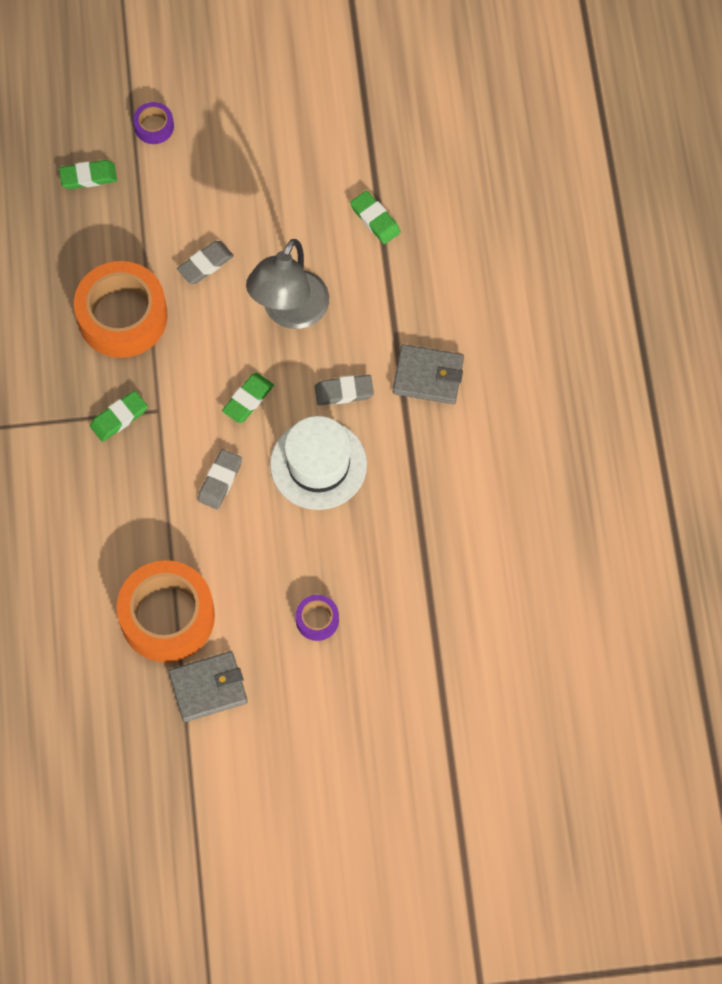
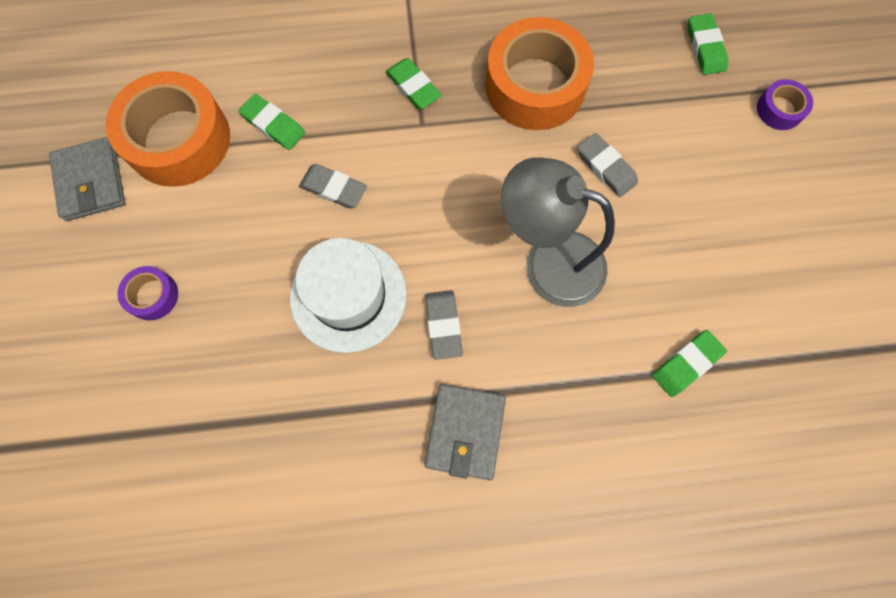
camera: 90 degrees right, 5 degrees up
(248, 399) = (434, 216): green eraser -> green eraser (273, 124)

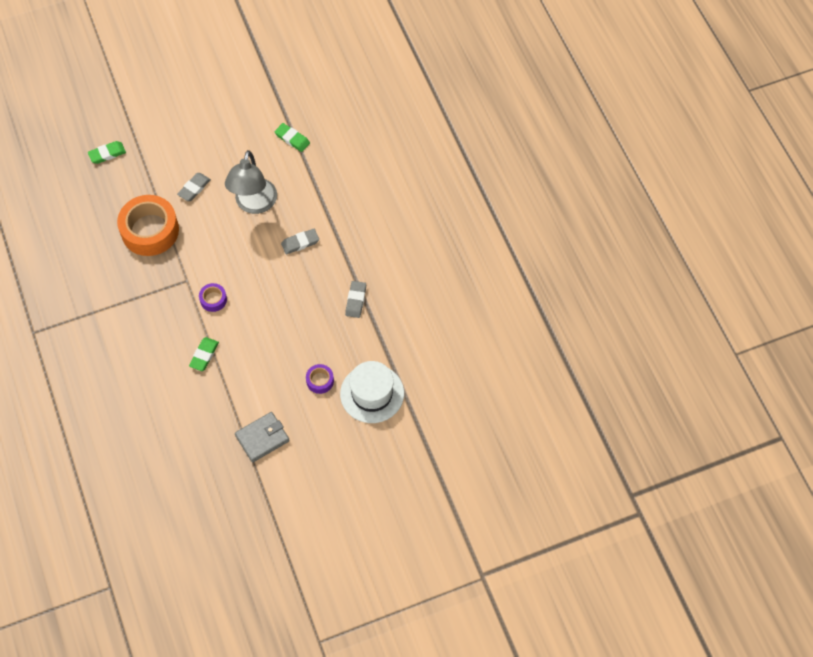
camera: 105 degrees left, 10 degrees down
(178, 140) = (225, 401): orange tape -> none
(333, 188) = (237, 313): grey eraser -> grey eraser (356, 300)
(348, 296) = (296, 289): white hat -> white hat (372, 393)
(413, 87) = (163, 291): green eraser -> none
(465, 432) = (349, 222): grey wallet -> none
(779, 109) = (141, 116): purple tape -> purple tape (213, 299)

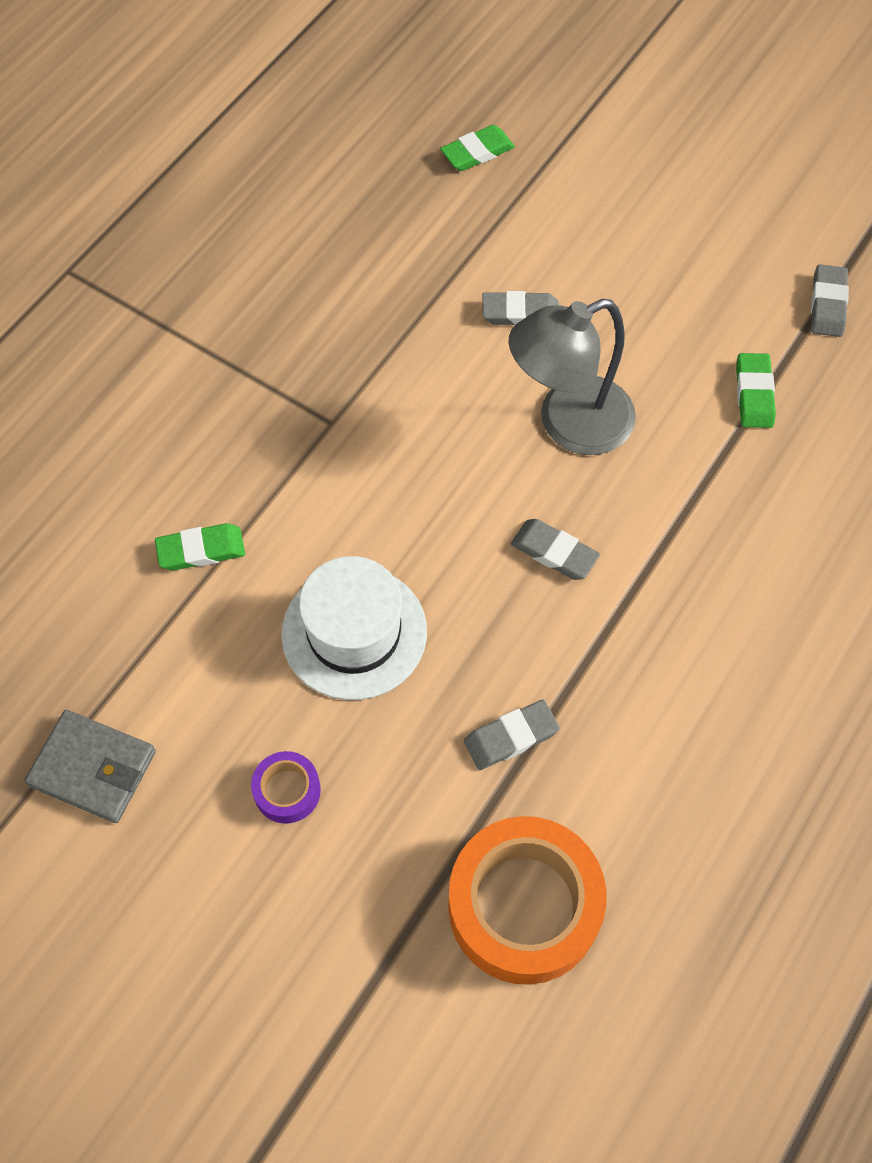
camera: 55 degrees right, 0 degrees up
(107, 154) = (477, 152): green eraser -> green eraser turned 60 degrees counterclockwise
(150, 230) = (384, 304): orange tape -> orange tape (524, 906)
(213, 299) = (325, 489): purple tape -> none
(277, 90) = (827, 304): none -> grey eraser
(372, 393) = (327, 914): white hat -> white hat (354, 632)

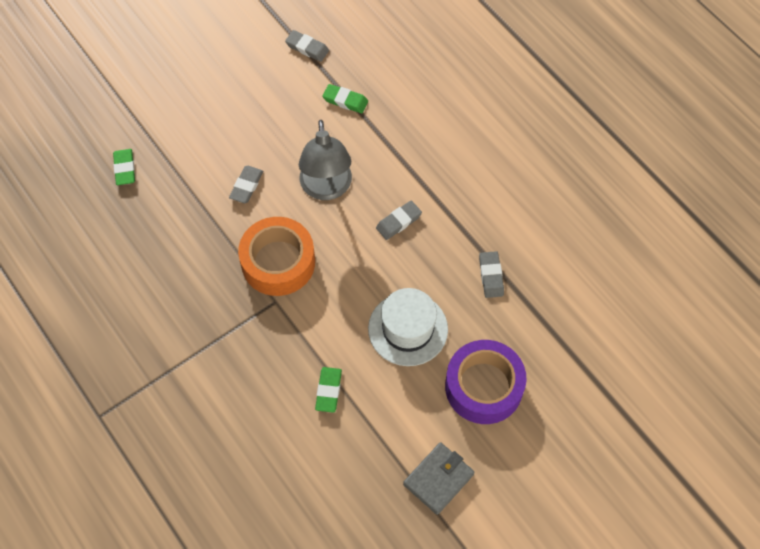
camera: 70 degrees left, 0 degrees up
(287, 791) = (483, 387): purple tape -> purple tape, size x2.20
(524, 906) = (576, 299): orange tape -> orange tape (278, 262)

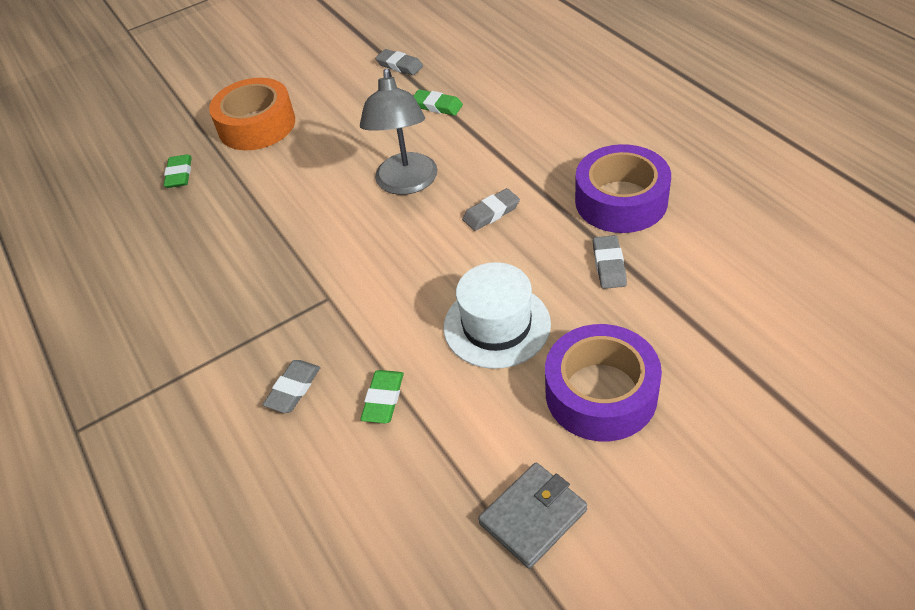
camera: 10 degrees right, 15 degrees down
(246, 186) = (313, 185): grey eraser -> grey eraser (293, 389)
(278, 262) = (338, 257): orange tape -> orange tape (257, 125)
(501, 213) = (621, 200): none -> purple tape

